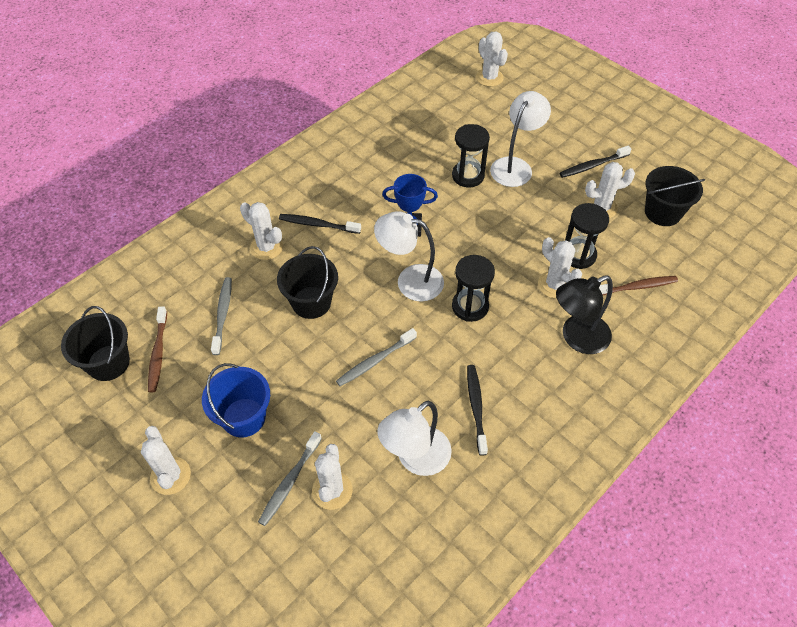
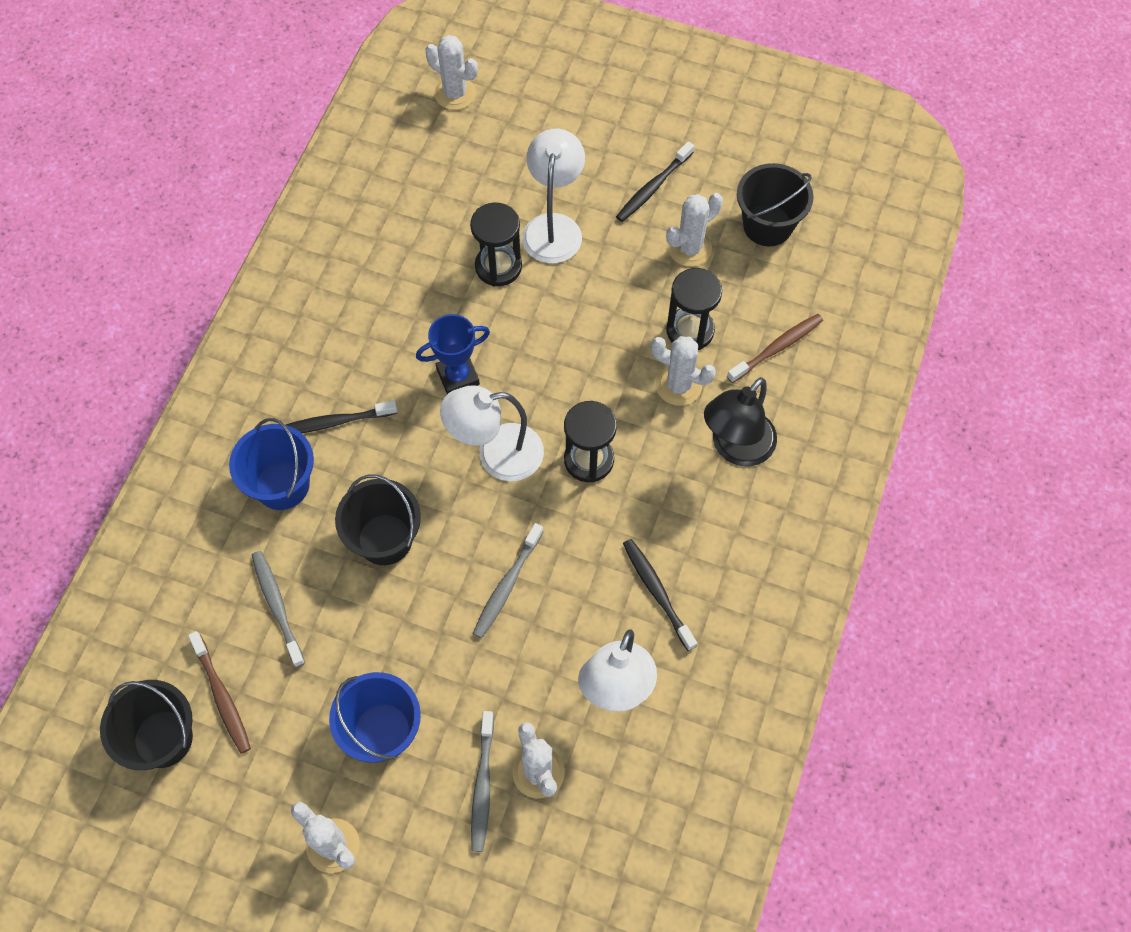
camera: 25 degrees left, 10 degrees up
(266, 247) = (282, 485): white cactus -> blue bucket

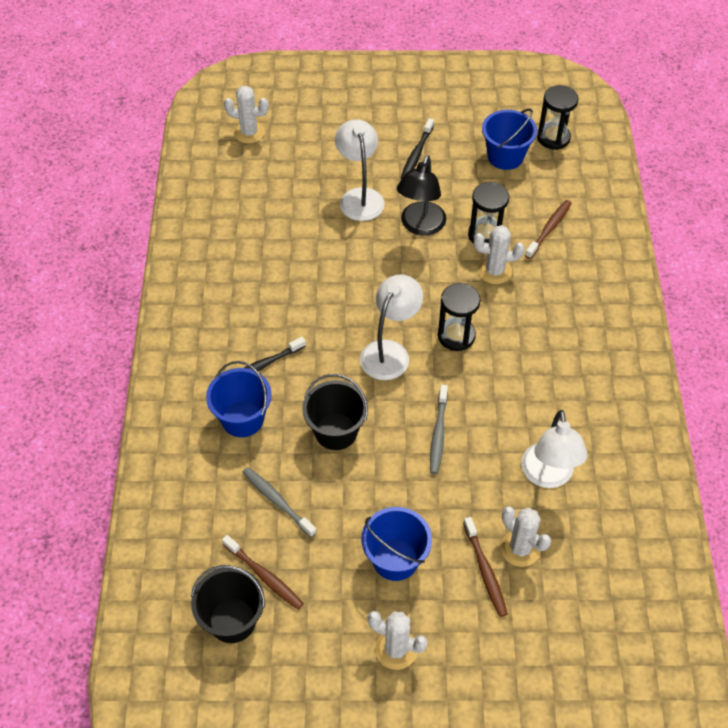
camera: 20 degrees left, 10 degrees down
(458, 376) = (337, 310): blue trophy -> none
(482, 785) = (485, 571): grey toothbrush -> brown toothbrush
(496, 455) = (390, 352): white lamp -> white lamp turned 150 degrees clockwise
(498, 267) = (333, 232): black hourglass -> black hourglass (553, 138)
(657, 592) = (545, 405): black toothbrush -> none
(689, 248) = (460, 184): white cactus -> none
(735, 448) = (552, 298): black lamp -> black lamp (420, 226)
(767, 225) = (505, 156): black bucket -> blue bucket

